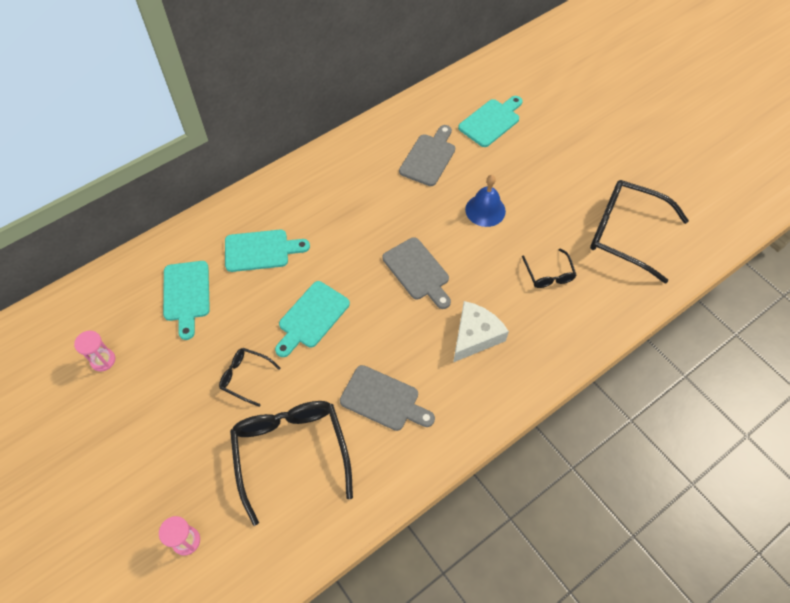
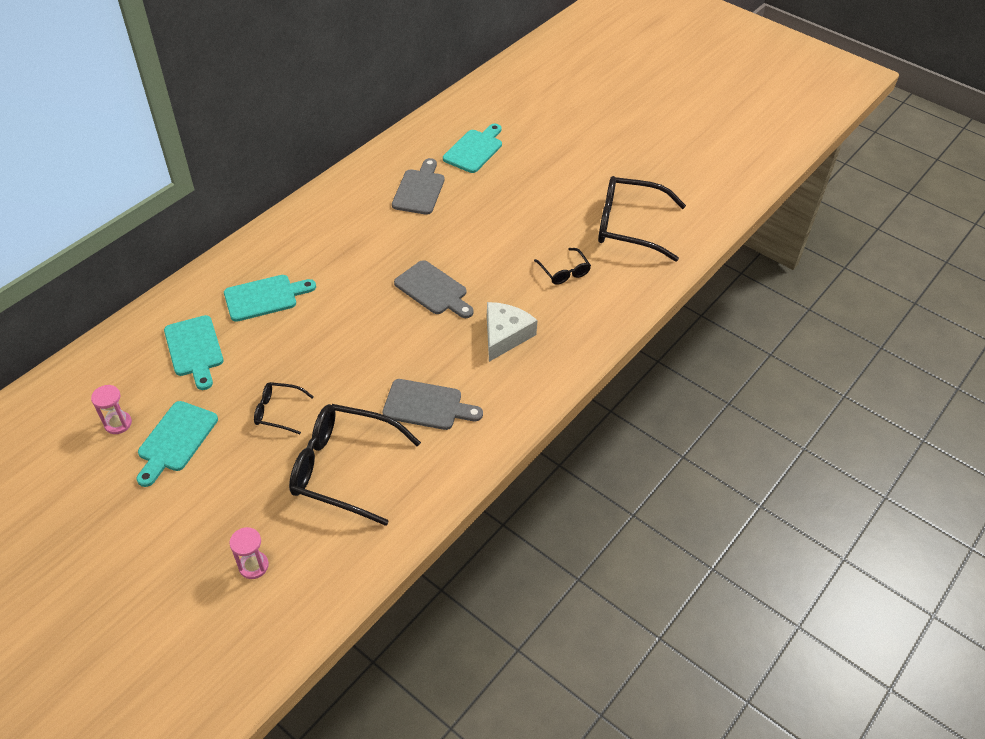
camera: 15 degrees left, 10 degrees down
(291, 453) = (344, 468): black glasses -> black glasses turned 45 degrees counterclockwise
(311, 317) = (334, 347): turquoise cutting board -> turquoise cutting board (175, 440)
(485, 210) = (488, 227): blue bell -> none

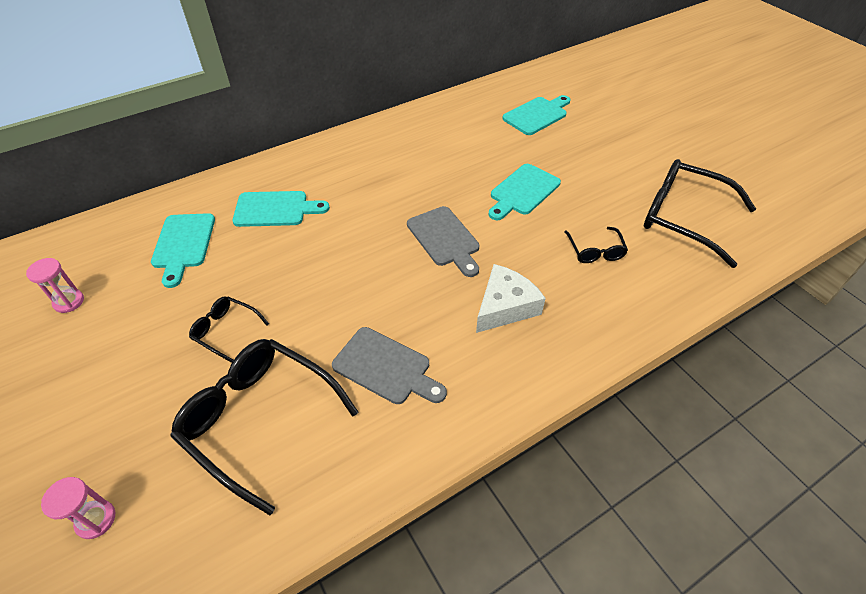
camera: 20 degrees right, 0 degrees up
(175, 440) = (110, 334): turquoise cutting board -> turquoise cutting board (523, 191)
(419, 190) = (469, 140): grey cutting board -> none

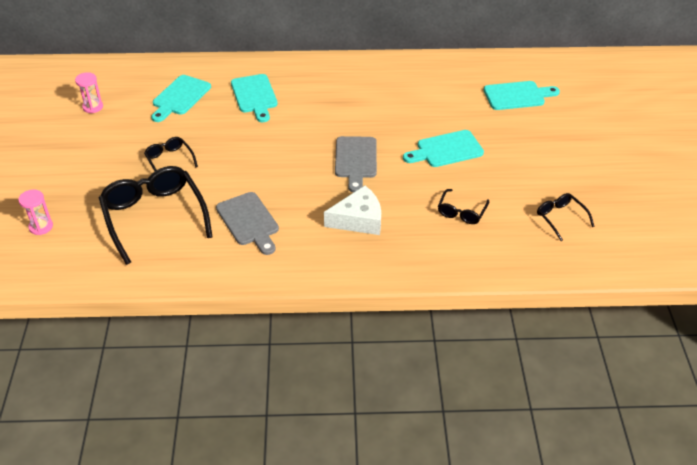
camera: 30 degrees right, 5 degrees down
(275, 209) = (254, 96): turquoise cutting board -> turquoise cutting board turned 45 degrees clockwise
(683, 218) = (560, 218): black glasses -> black glasses, size x0.49

